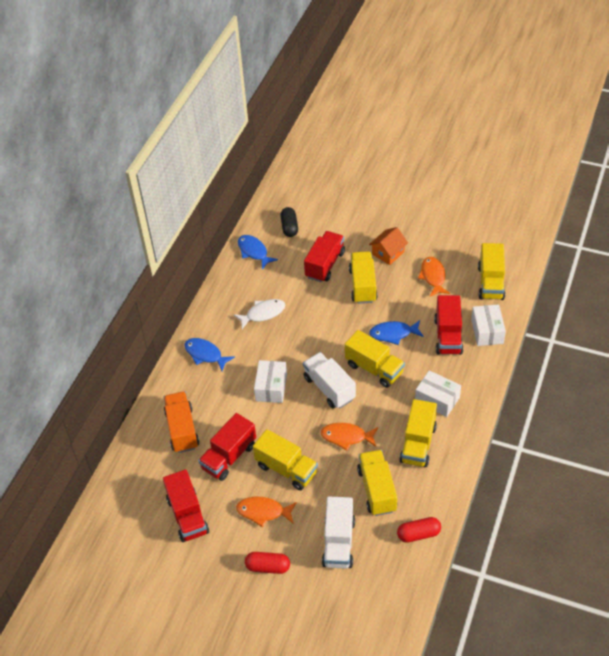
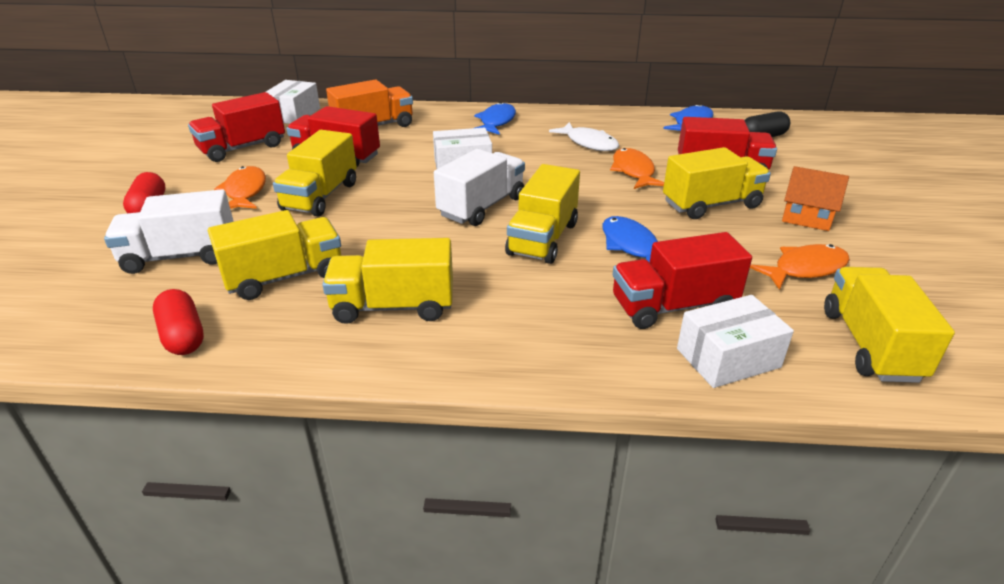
camera: 70 degrees right, 15 degrees down
(346, 437) = (390, 234): orange fish -> orange fish (633, 171)
(437, 399) = (506, 314): white box -> white box (293, 114)
(490, 283) = (870, 345): yellow truck -> yellow truck turned 105 degrees clockwise

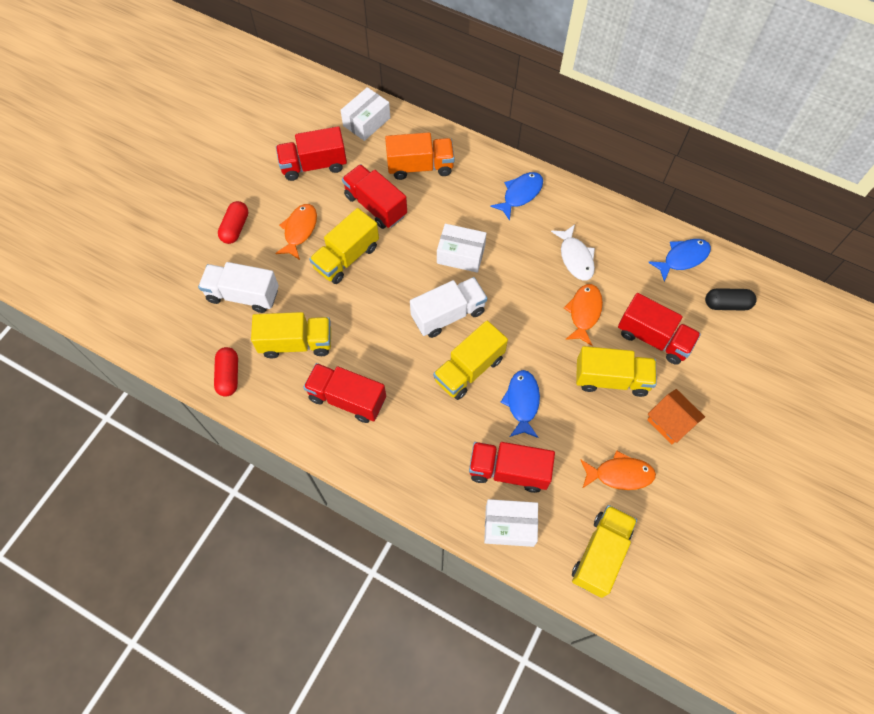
camera: 25 degrees right, 30 degrees up
(393, 306) = (347, 398): yellow truck -> red truck

